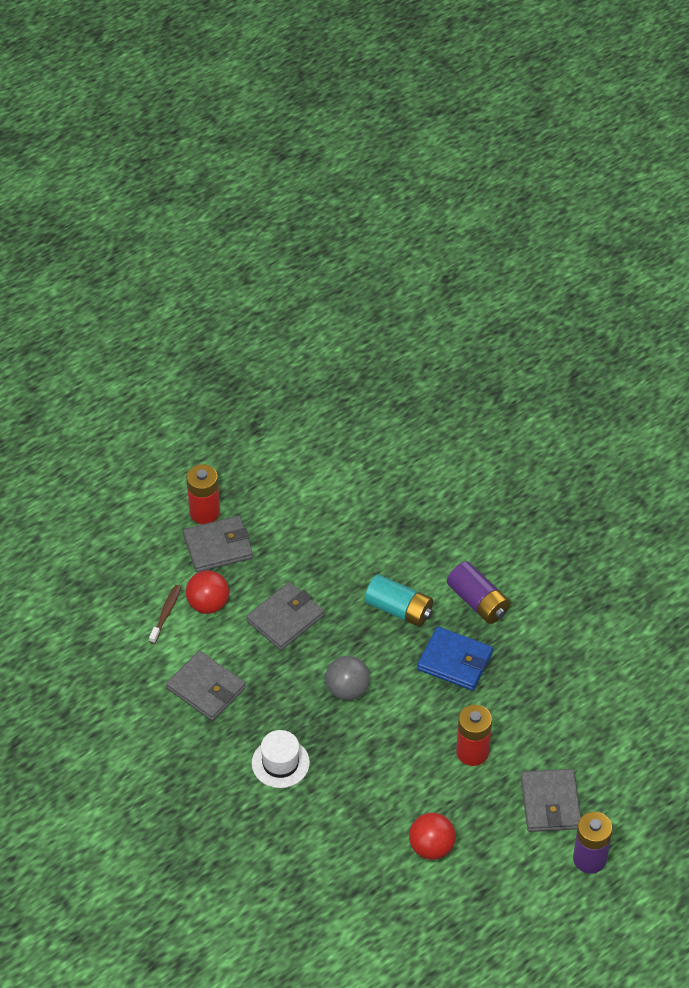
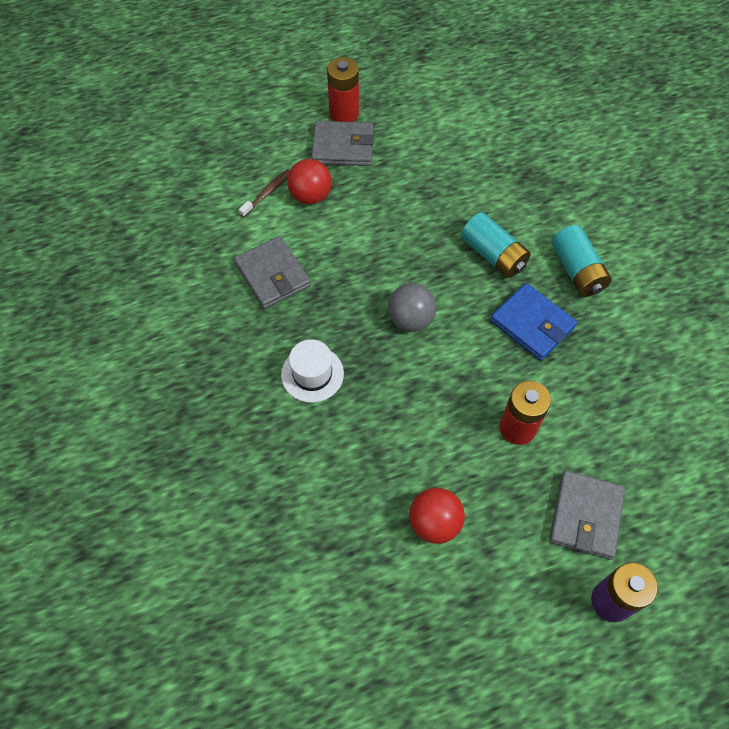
camera: 20 degrees right, 10 degrees up
(285, 618) = (378, 231): grey wallet -> none
(478, 601) = (577, 271): purple battery -> turquoise battery

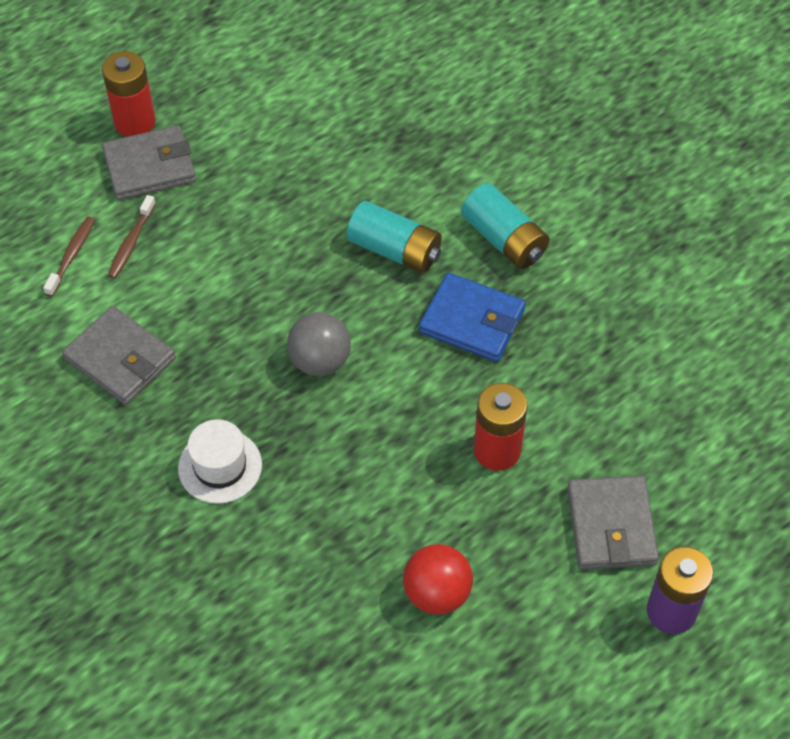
camera: 20 degrees left, 5 degrees down
(310, 196) = (131, 243): red ball -> brown toothbrush

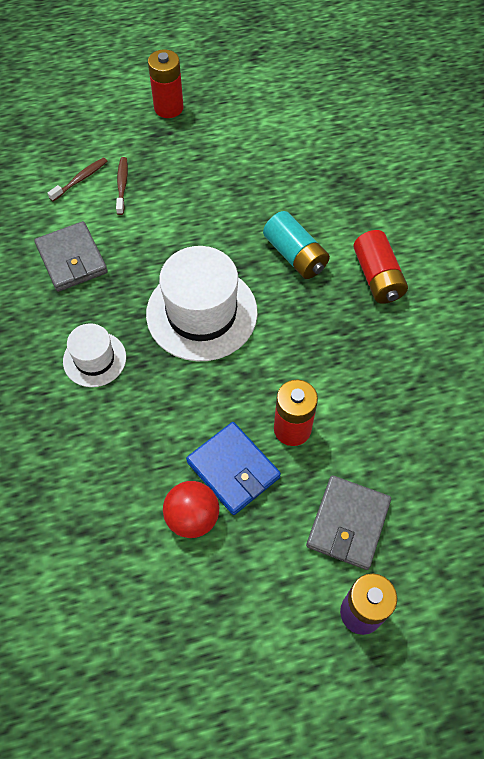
camera: 25 degrees right, 5 degrees up
(131, 243) = (122, 185): brown toothbrush -> brown toothbrush turned 135 degrees clockwise
(150, 167) = (162, 140): grey wallet -> none
(320, 361) = (201, 313): grey ball -> white hat
(472, 321) = (323, 326): blue wallet -> blue wallet (233, 470)
(504, 239) = (377, 277): turquoise battery -> red battery

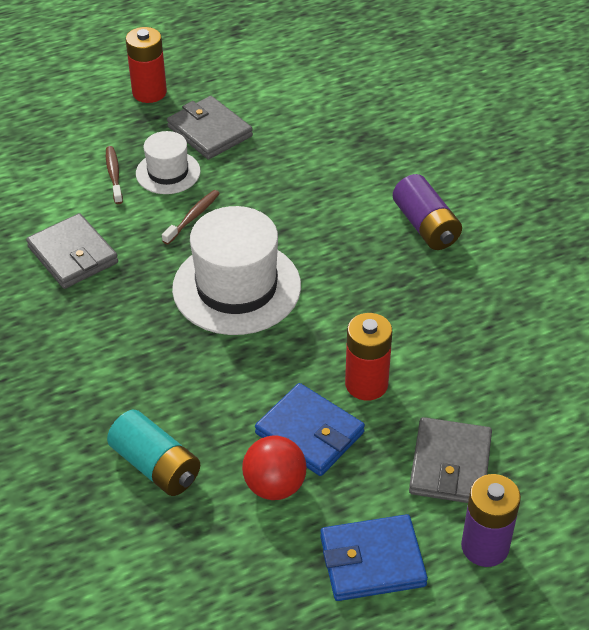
camera: 10 degrees left, 15 degrees down
(80, 179) = (63, 175): brown toothbrush -> brown toothbrush (193, 217)
(94, 359) = (124, 349): white hat -> white hat (168, 172)
(211, 154) = (210, 131): none -> grey wallet
(260, 608) = (372, 561): none -> blue wallet
(295, 255) = (329, 217): turquoise battery -> turquoise battery (156, 466)
(377, 277) = (425, 226): red battery -> purple battery

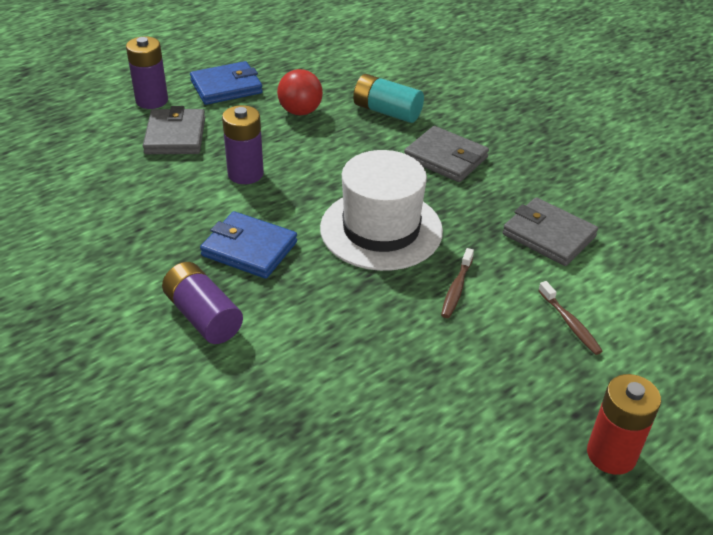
camera: 165 degrees right, 5 degrees down
(168, 172) = (513, 336): white hat -> none
(210, 131) = (495, 402): grey wallet -> grey wallet (445, 158)
(309, 433) = (283, 140): blue wallet -> blue wallet (249, 249)
(366, 384) = (245, 174): red battery -> purple battery

